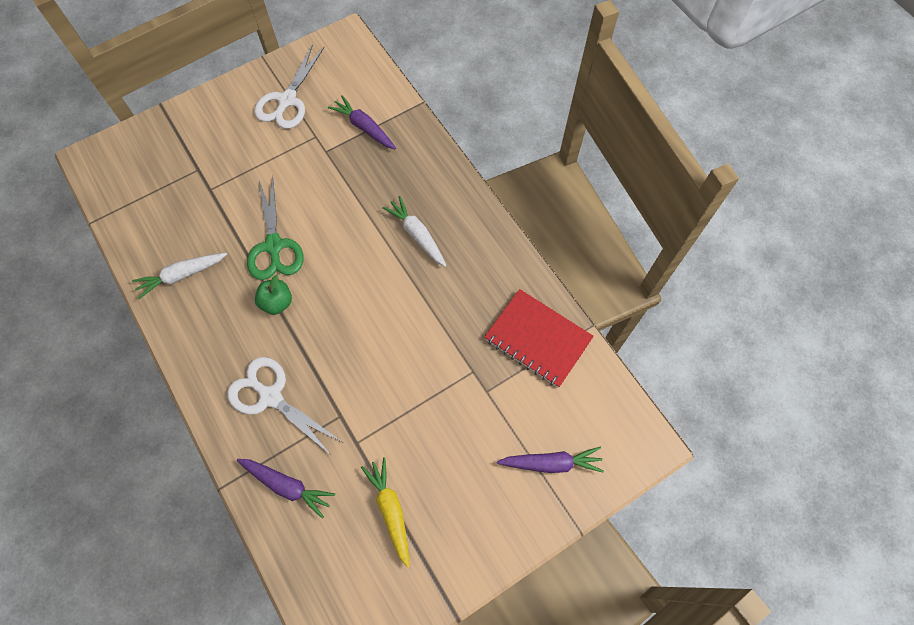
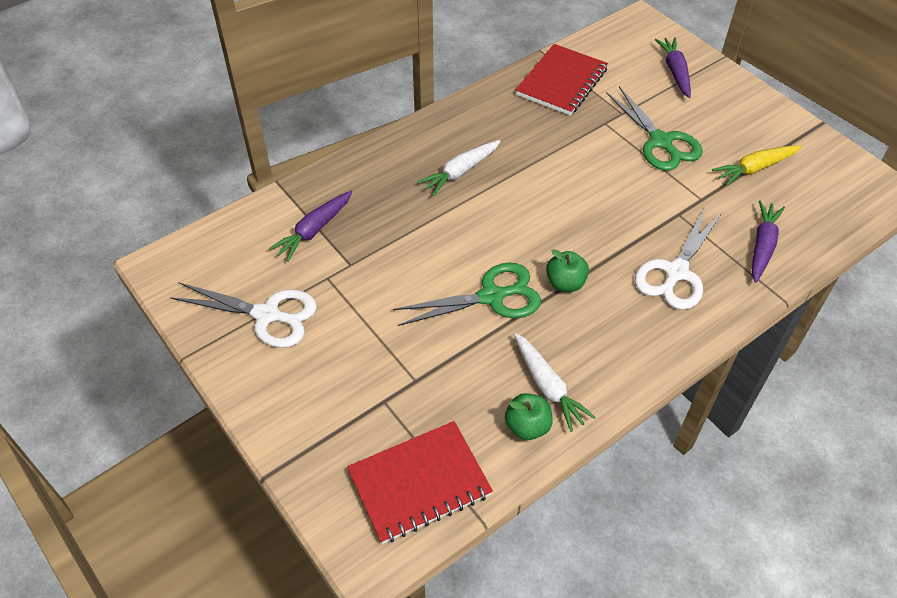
camera: 95 degrees left, 15 degrees down
(129, 187) = (419, 483): none -> red notebook
(152, 257) = (527, 426): none -> green apple
(439, 421) = (660, 142): none -> green scissors

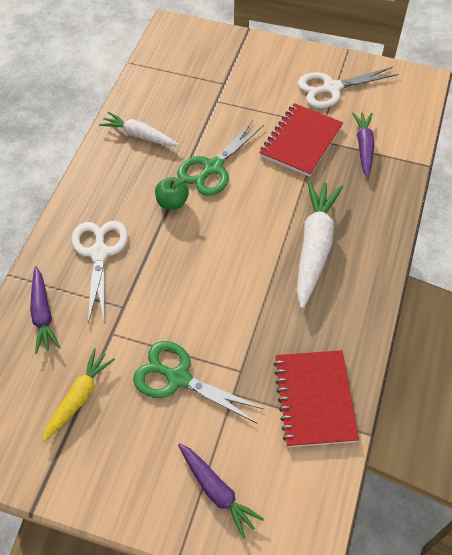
camera: 145 degrees right, 5 degrees up
(419, 483) = (172, 60): red notebook -> red notebook (301, 141)
(460, 172) = (314, 246): white carrot -> white carrot, size x1.63
(527, 426) = (136, 110): green apple -> none

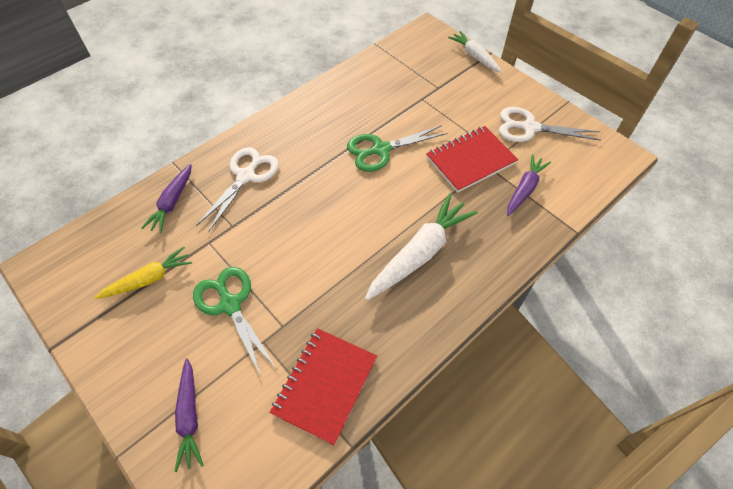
camera: 30 degrees right, 0 degrees up
(139, 135) = (342, 101): white carrot -> white carrot (474, 56)
(172, 202) = (329, 163): green apple -> none

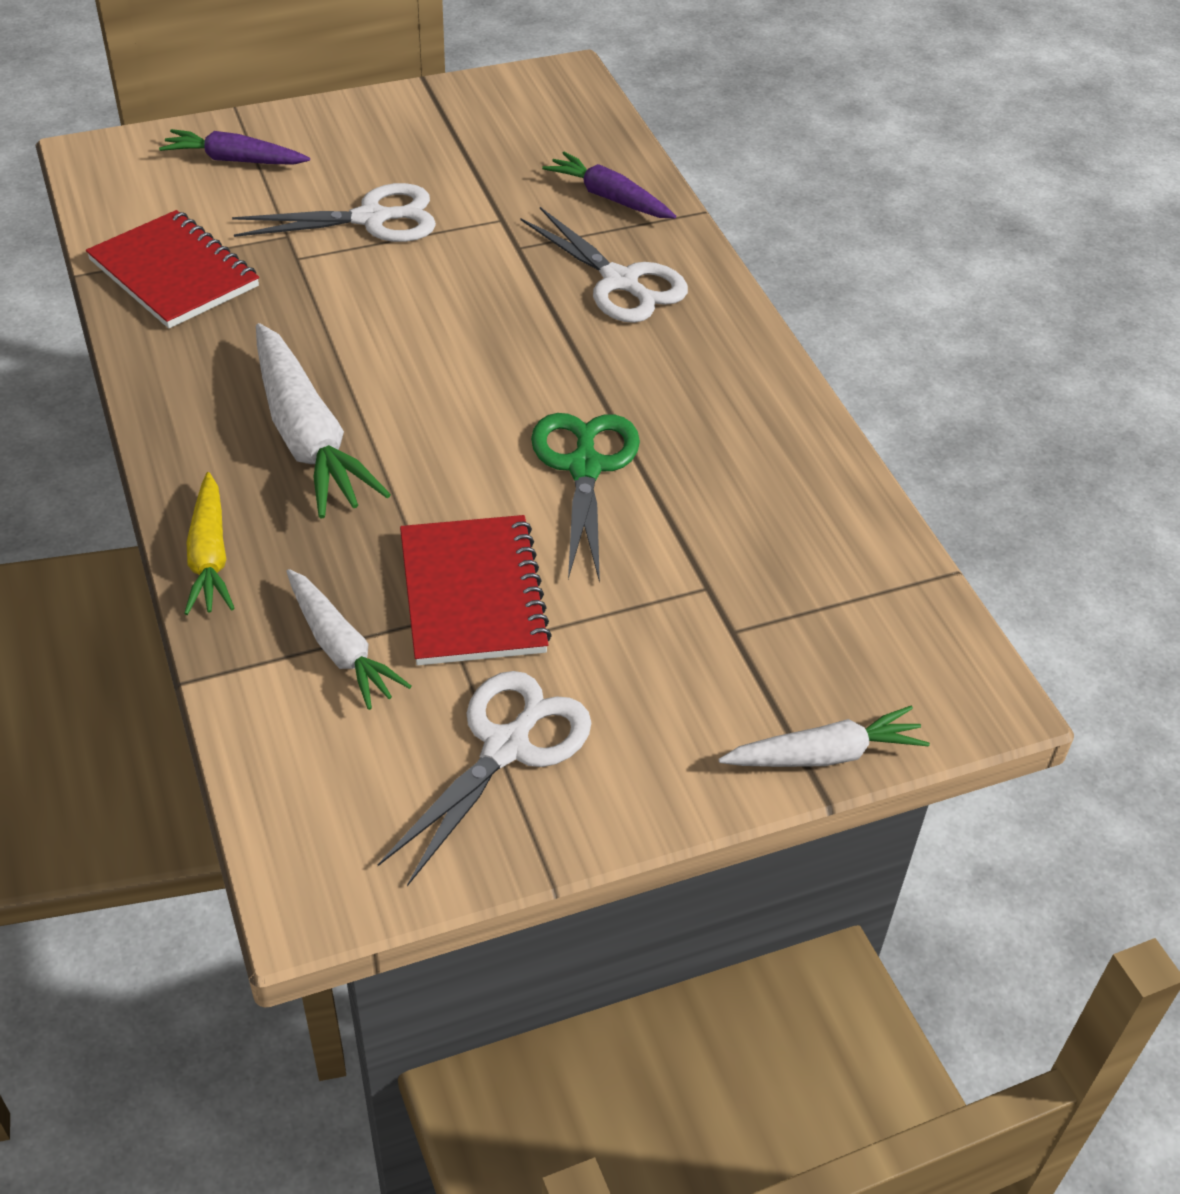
camera: 110 degrees right, 10 degrees down
(148, 279) = (473, 157): yellow carrot -> yellow carrot (210, 556)
(230, 304) = (371, 219): green scissors -> white scissors
(524, 189) = (340, 648): purple carrot -> white carrot

